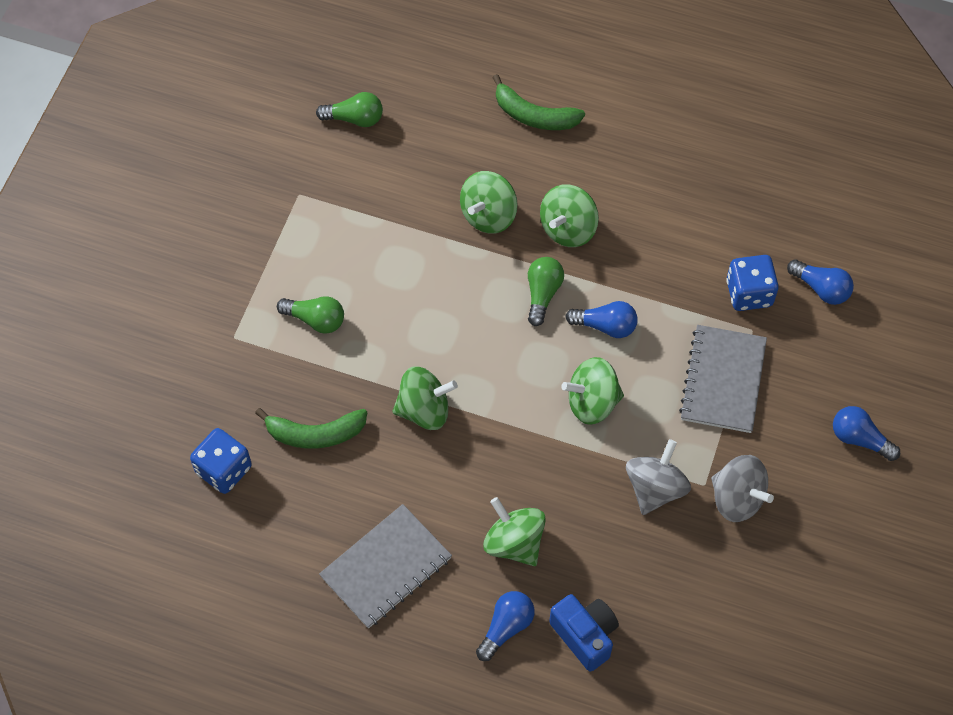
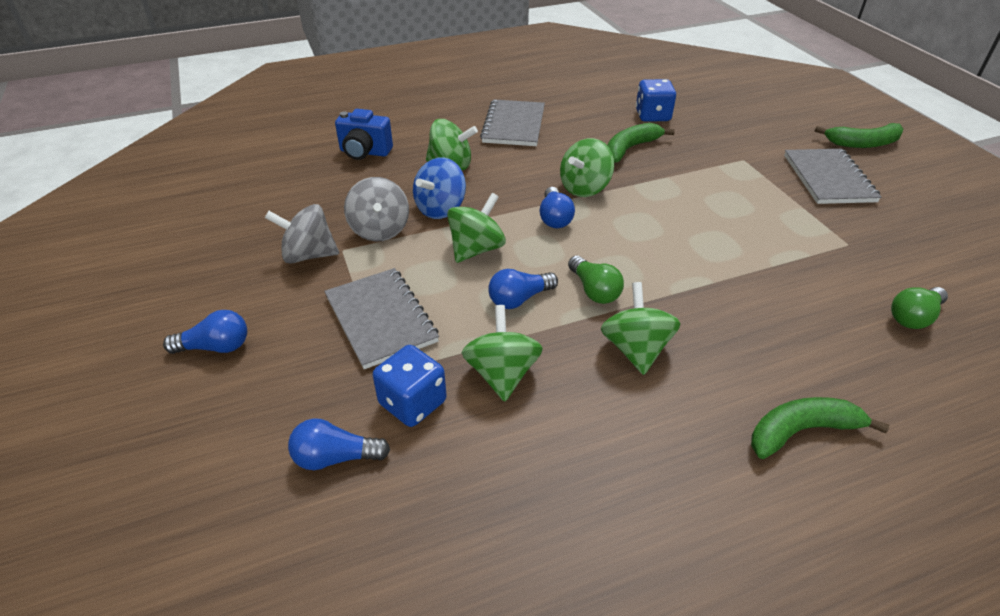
camera: 140 degrees right, 20 degrees down
(94, 273) = (862, 143): none -> green banana
(200, 260) = (828, 178): none -> grey notebook
(315, 320) = (716, 190): green light bulb -> none
(488, 215) = (709, 317): green spinning top -> green spinning top (502, 374)
(506, 627) = (417, 136): blue light bulb -> blue light bulb (554, 218)
(579, 478) = (441, 209): none -> blue spinning top

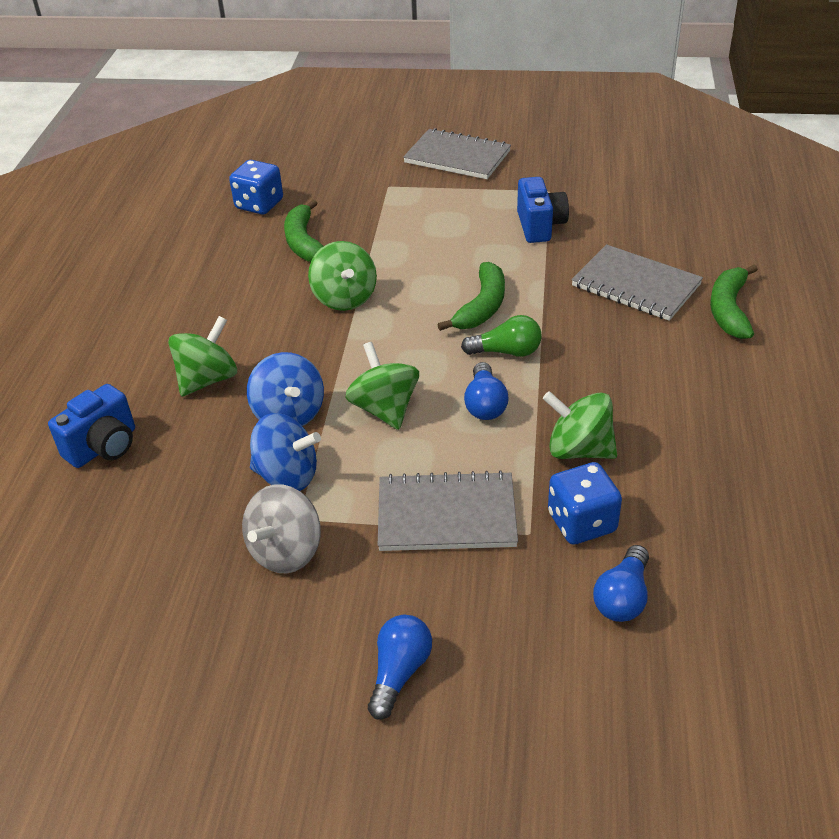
camera: 60 degrees left, 0 degrees up
(380, 230) = (287, 475): grey spinning top -> blue spinning top
(514, 125) = (174, 304): grey notebook -> grey notebook (636, 285)
(554, 218) = (377, 336): blue light bulb -> none
(635, 349) = (597, 357): green spinning top -> none
(787, 255) = (540, 226): none -> blue camera
(862, 143) = (424, 116): green banana -> green banana (482, 307)
(913, 317) = (649, 204): green light bulb -> none

